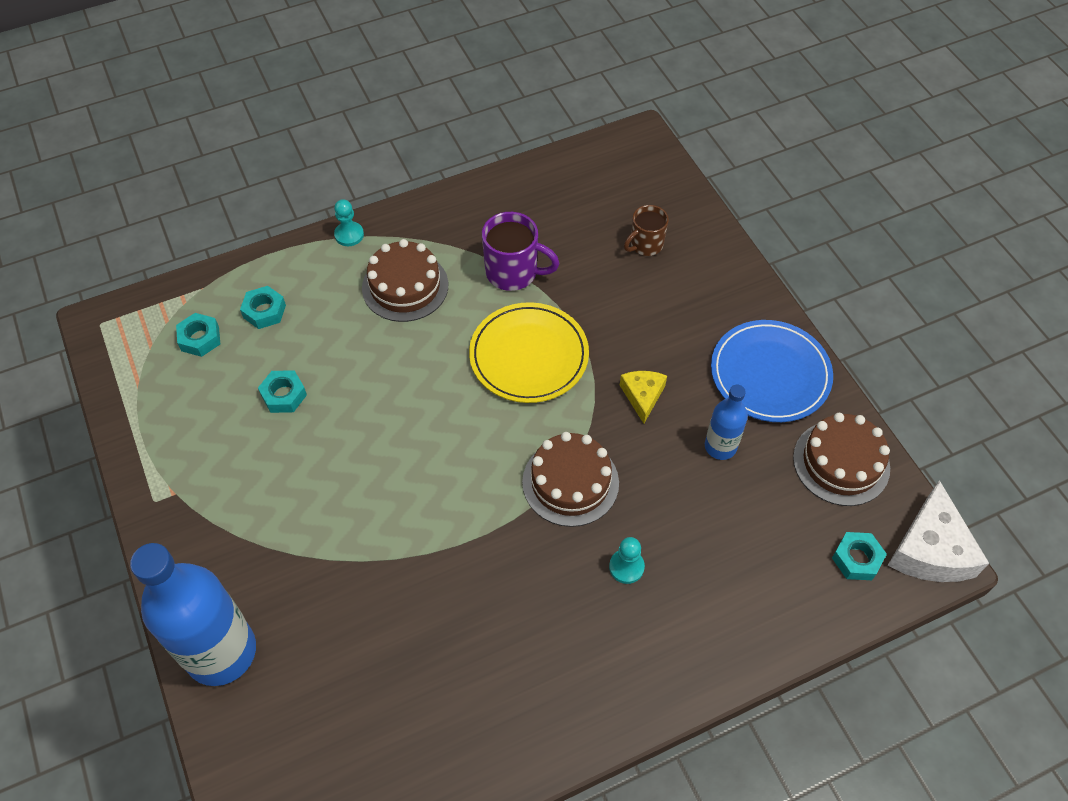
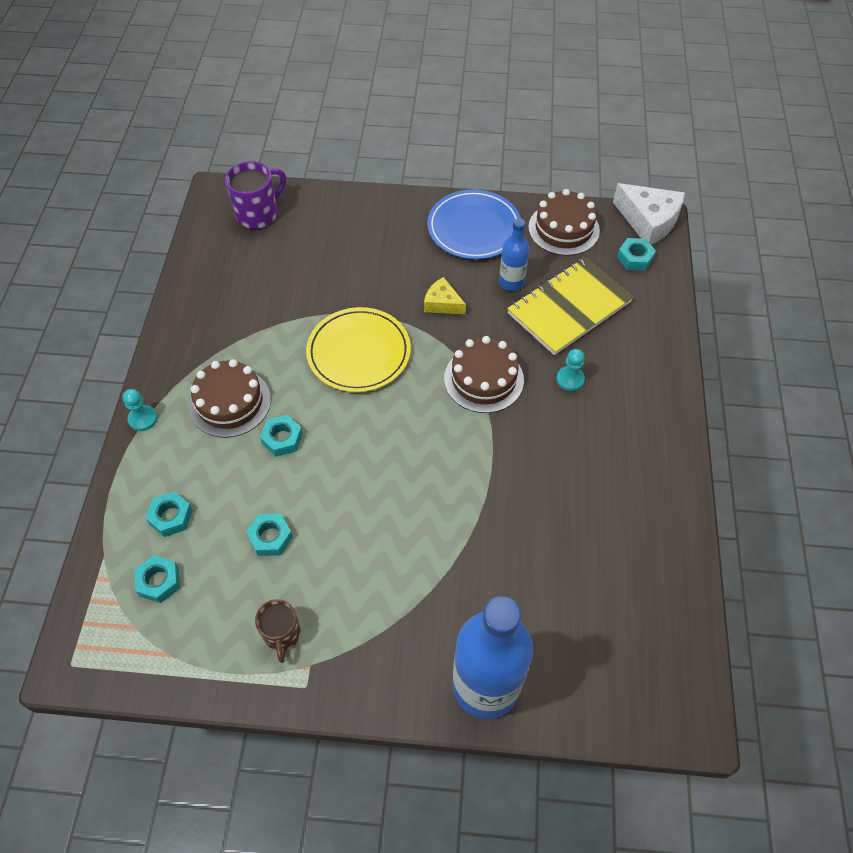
camera: 60 degrees left, 0 degrees up
(391, 347) = (282, 439): none -> turquoise nut
(513, 272) = (275, 326): purple mug -> purple mug (258, 214)
(645, 245) = (316, 238): brown mug -> brown mug (282, 635)
(727, 521) = (569, 307): none -> yellow notebook

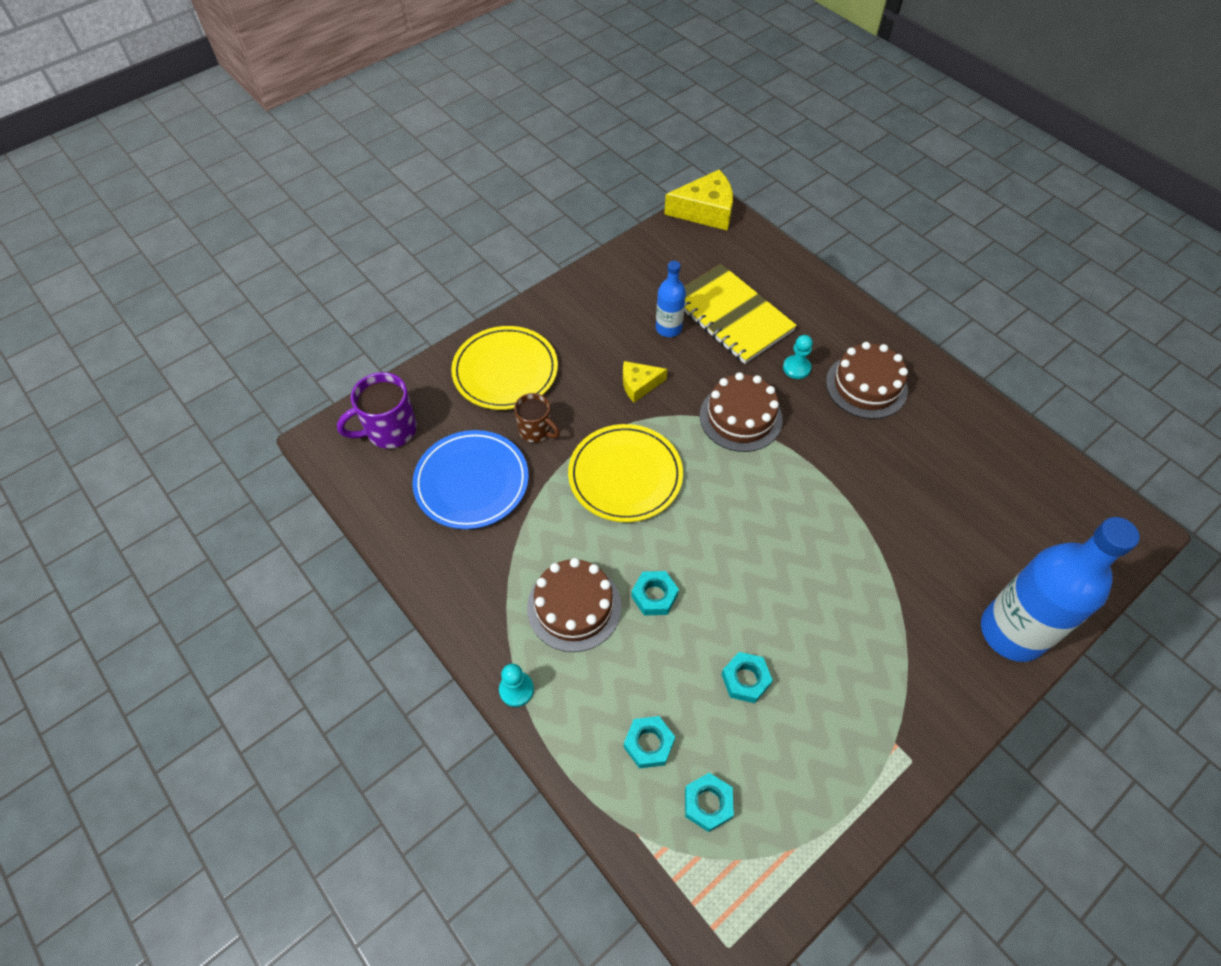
camera: 45 degrees left, 0 degrees up
(258, 214) = (390, 430): purple mug -> purple mug turned 120 degrees counterclockwise
(282, 635) = (848, 742): brown mug -> brown mug (536, 431)
(368, 229) = (505, 371): none -> yellow plate
(474, 228) = (588, 307): blue plate -> blue plate (471, 482)
(563, 229) = (655, 259): brown cake -> brown cake (866, 386)
(569, 307) = (731, 316): yellow notebook -> yellow notebook turned 45 degrees counterclockwise
(635, 258) = (730, 245): turquoise nut -> none
(648, 221) = (705, 211): white cheese -> yellow cheese

